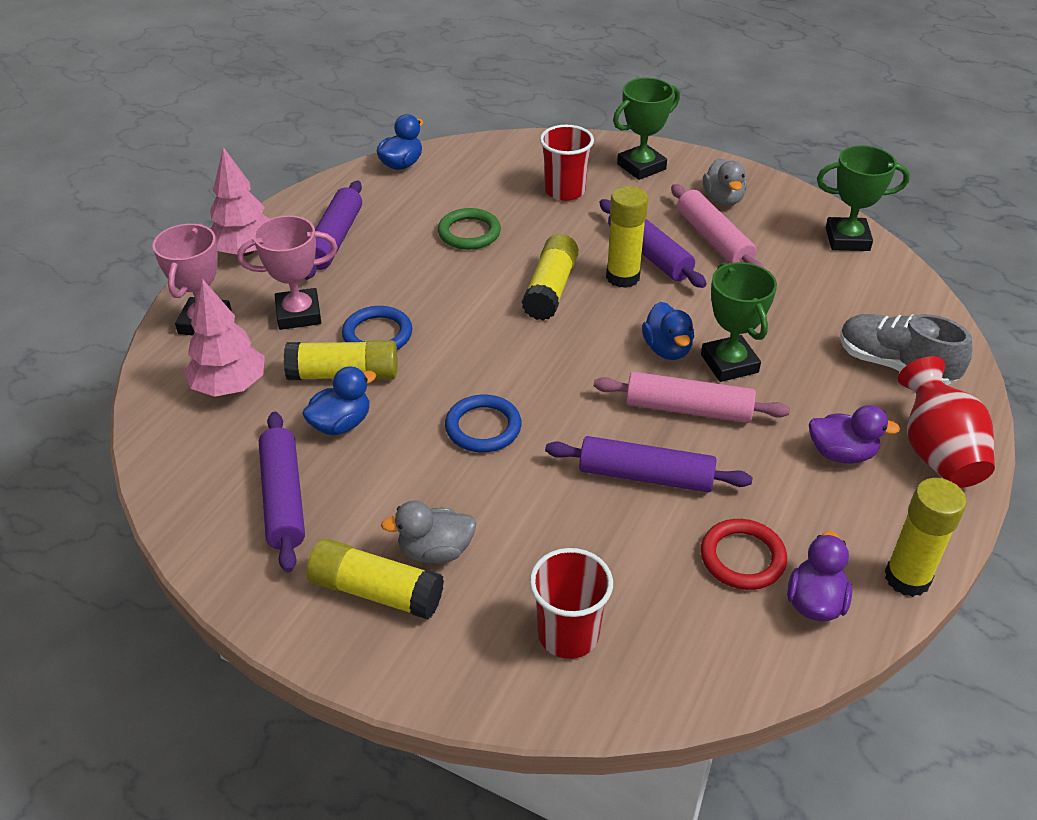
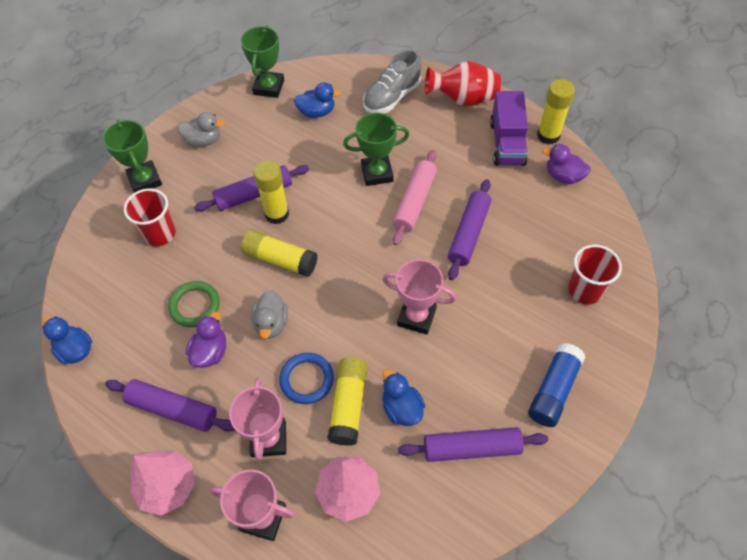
camera: 80 degrees left, 15 degrees up
(376, 591) = (553, 390): yellow glue stick -> blue glue stick
(435, 551) = (522, 354): grey duck -> grey duck (271, 323)
(483, 427) = (416, 317): blue ring -> pink trophy
(667, 349) = (358, 202): blue duck -> blue duck (317, 112)
(714, 240) = (249, 155): pink rolling pin -> none
(742, 558) = (533, 200): red ring -> none
(841, 454) = (460, 139): purple duck -> purple duck (210, 352)
(861, 517) = (507, 143): none -> purple truck

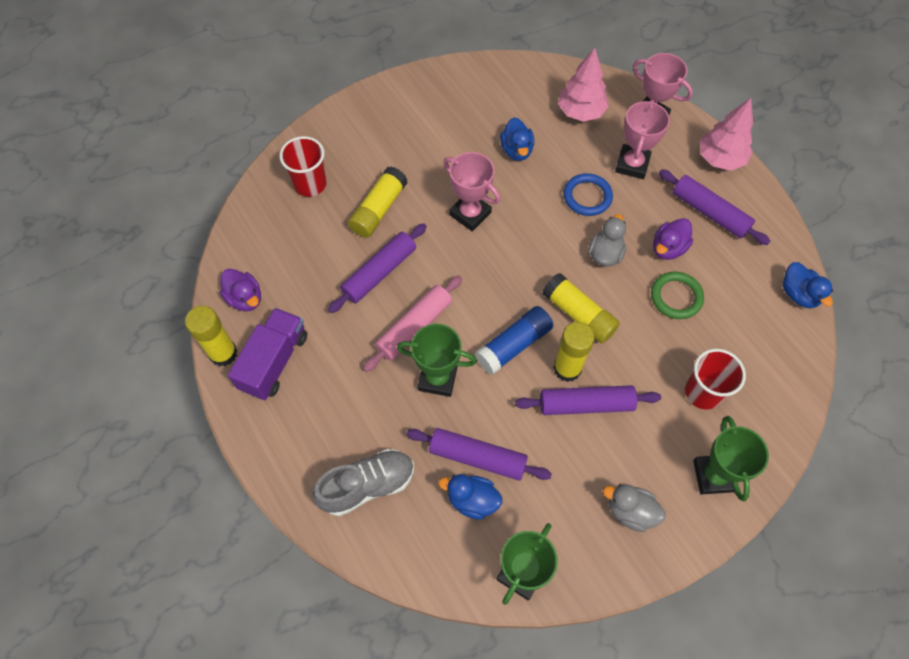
camera: 160 degrees left, 5 degrees up
(348, 405) = (559, 166): yellow glue stick -> yellow glue stick (379, 209)
(463, 99) = (283, 445): red vase -> none
(471, 448) = (476, 108): purple rolling pin -> purple rolling pin (477, 457)
(553, 390) = (390, 123): blue glue stick -> blue glue stick (513, 345)

